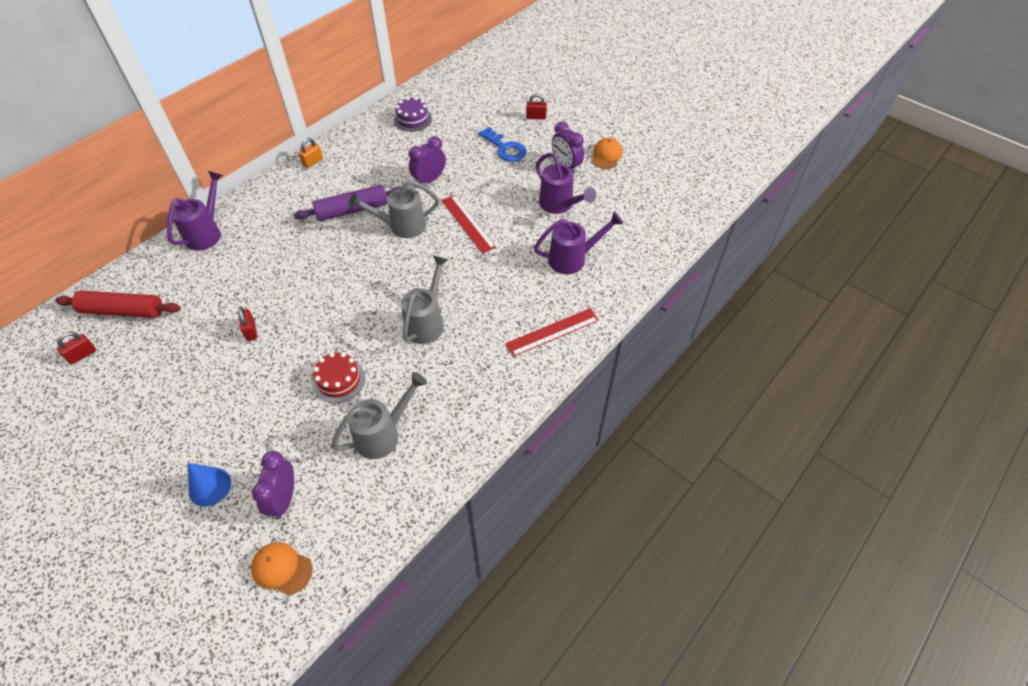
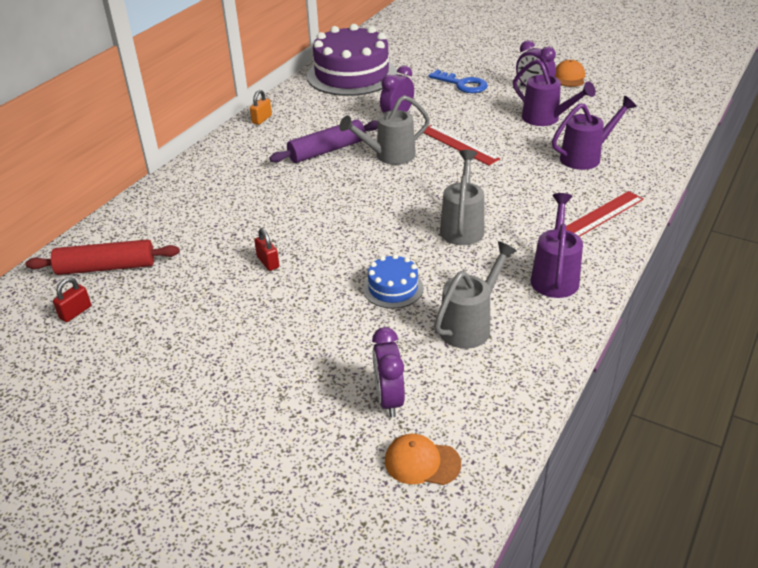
camera: 10 degrees left, 15 degrees down
(206, 233) = (171, 190): purple watering can -> purple watering can (555, 276)
(209, 486) = (294, 403): blue cone -> none
(339, 380) = (393, 288): red cake -> blue cake
(413, 119) = (352, 75): purple cake -> purple cake, size x2.17
(536, 117) = (480, 58): red padlock -> none

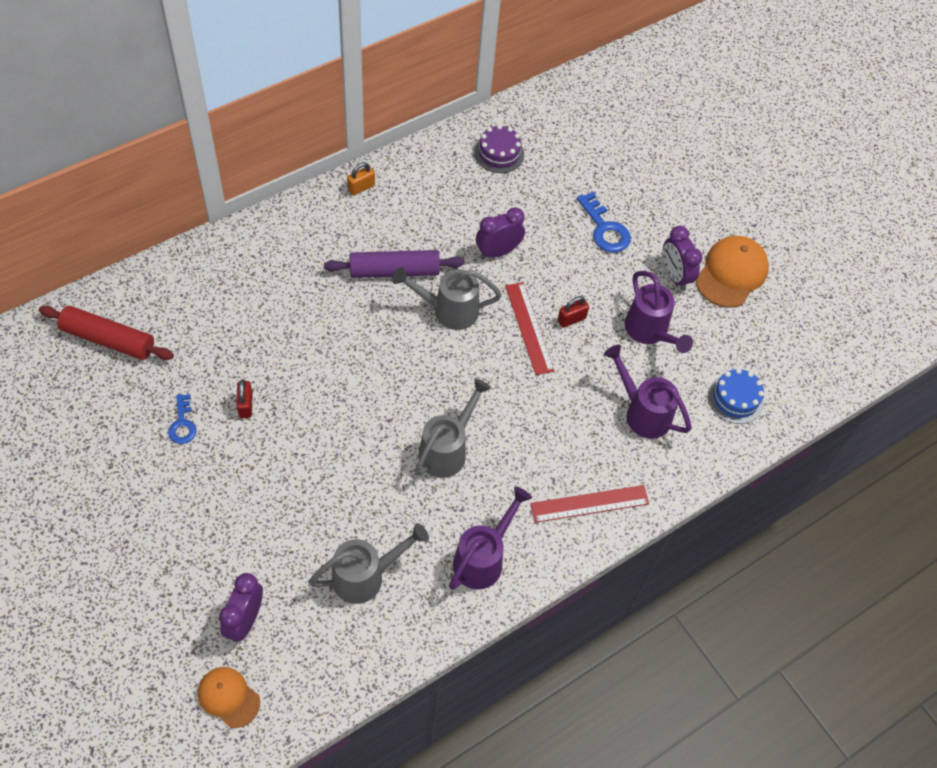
camera: 20 degrees right, 20 degrees up
(75, 312) = (58, 384): red padlock -> red padlock (571, 319)
(219, 294) = (182, 424): none -> blue key
(352, 75) = (499, 153): purple cake -> purple cake, size x0.46
(393, 288) = (331, 496): blue cake -> blue cake (735, 399)
(569, 77) = (731, 273): orange cap -> orange cap, size x1.62
(585, 157) = (642, 413): purple watering can -> purple watering can turned 135 degrees counterclockwise

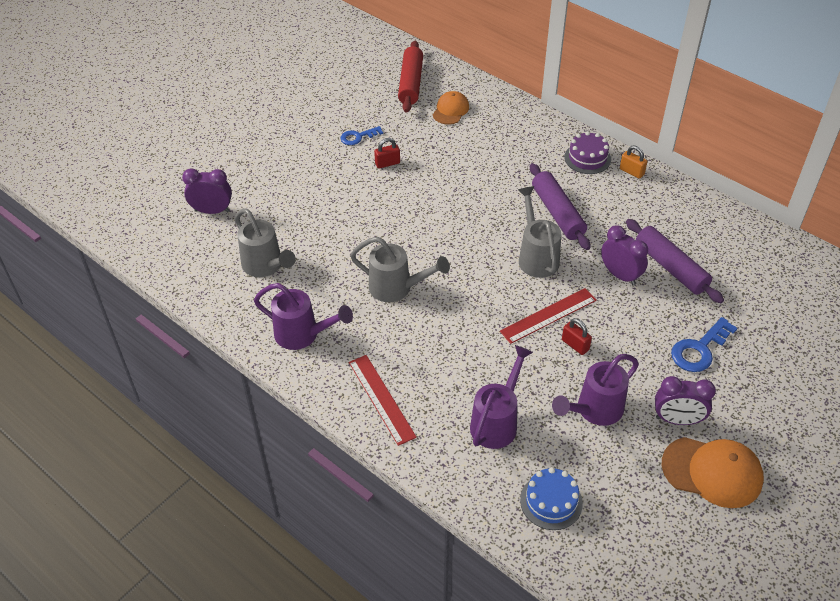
camera: 80 degrees right, 10 degrees down
(228, 697) = (153, 218): orange cap -> orange cap (450, 110)
(499, 153) = (735, 251): purple cake -> purple cake (587, 158)
(502, 209) = (670, 267): none -> purple rolling pin
(674, 276) = (677, 420): purple clock -> purple clock turned 135 degrees counterclockwise

